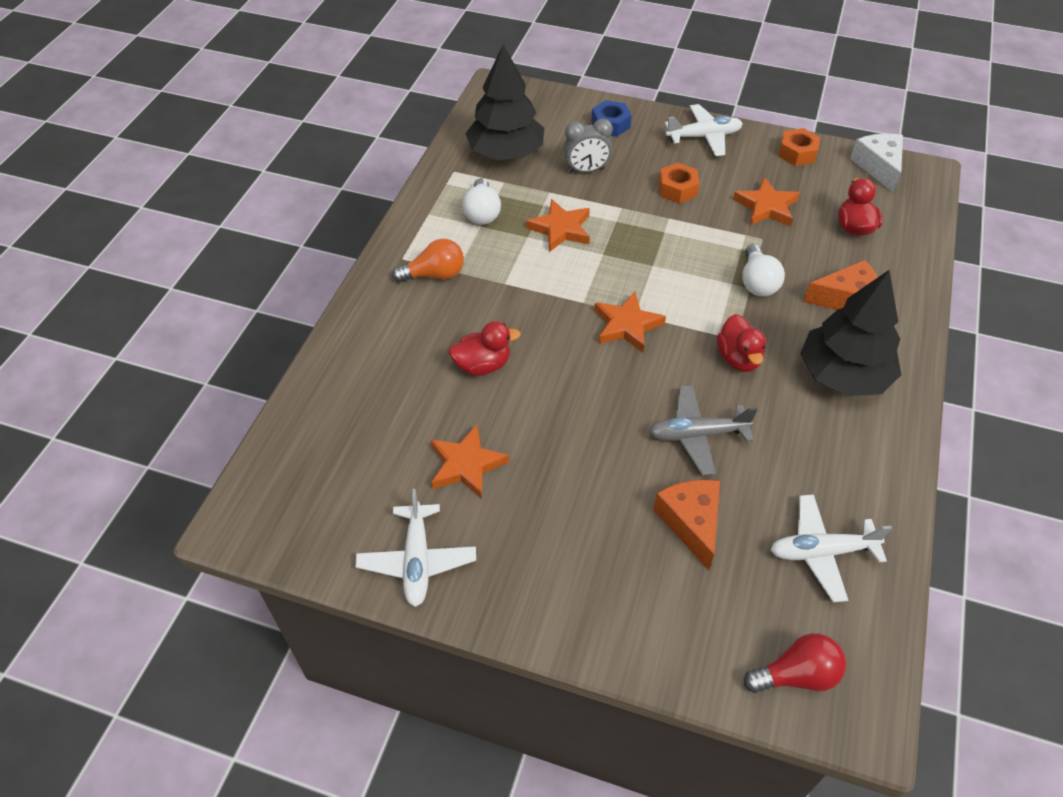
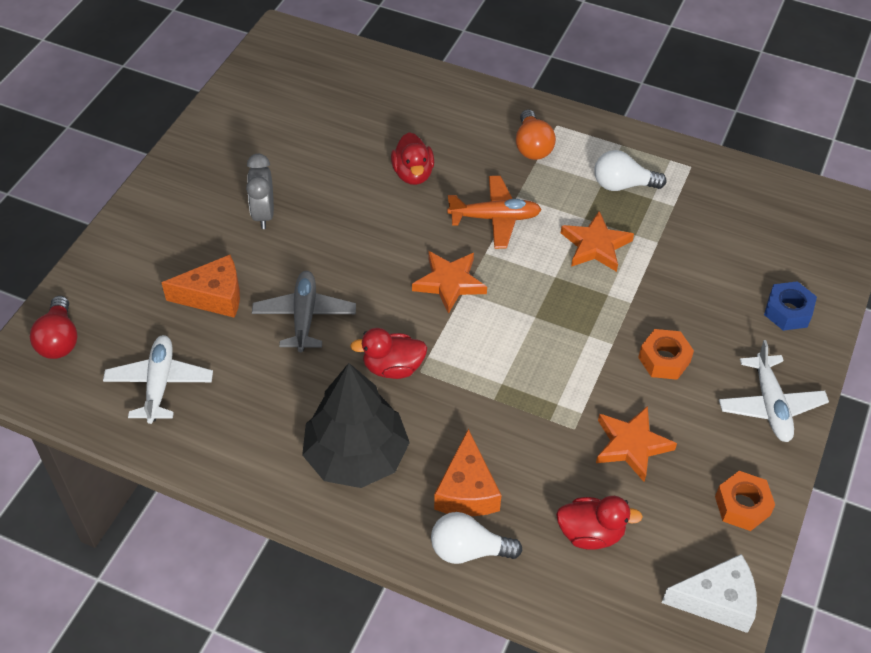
camera: 95 degrees right, 0 degrees up
(417, 560) = (225, 127): white plane -> none
(466, 465) = (306, 158): orange star -> none
(506, 153) = (725, 210): black tree -> none
(537, 297) = (495, 218): none -> orange plane
(586, 170) = (696, 278): grey clock -> grey clock (263, 214)
(757, 282) = (501, 407): white light bulb -> white light bulb (468, 550)

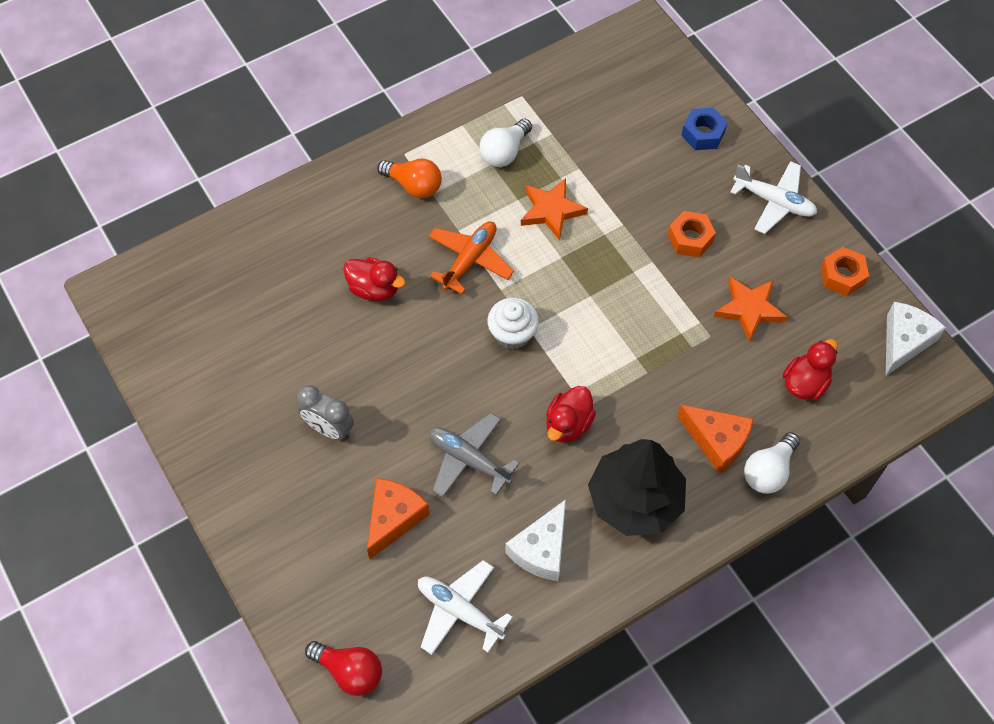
camera: 55 degrees left, 10 degrees up
(256, 411) = (541, 549): none -> white cheese
(449, 283) = (512, 333): orange star -> white cupcake

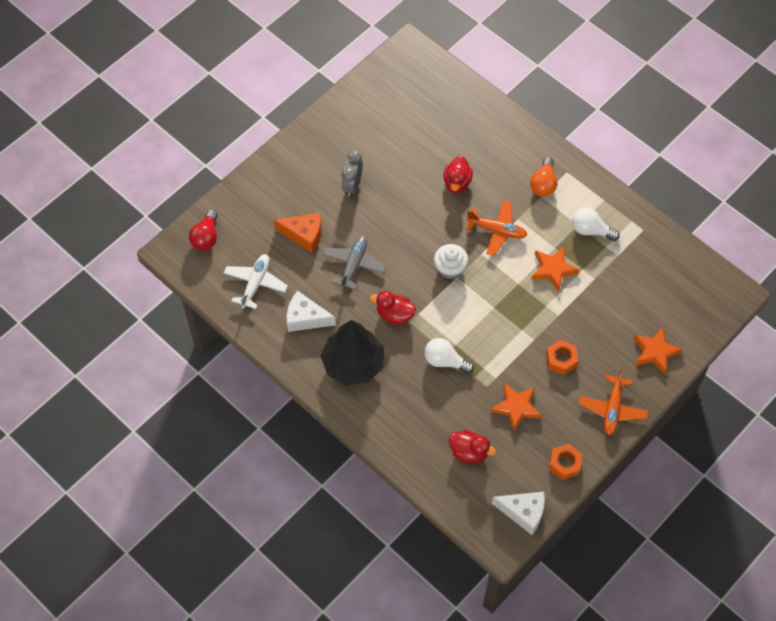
camera: 75 degrees right, 0 degrees up
(703, 134) = (655, 352): blue nut -> orange star
(717, 441) = (409, 404): orange cheese -> none
(768, 471) = (396, 439): white light bulb -> white light bulb (445, 361)
(774, 202) = (612, 409): white plane -> orange plane

